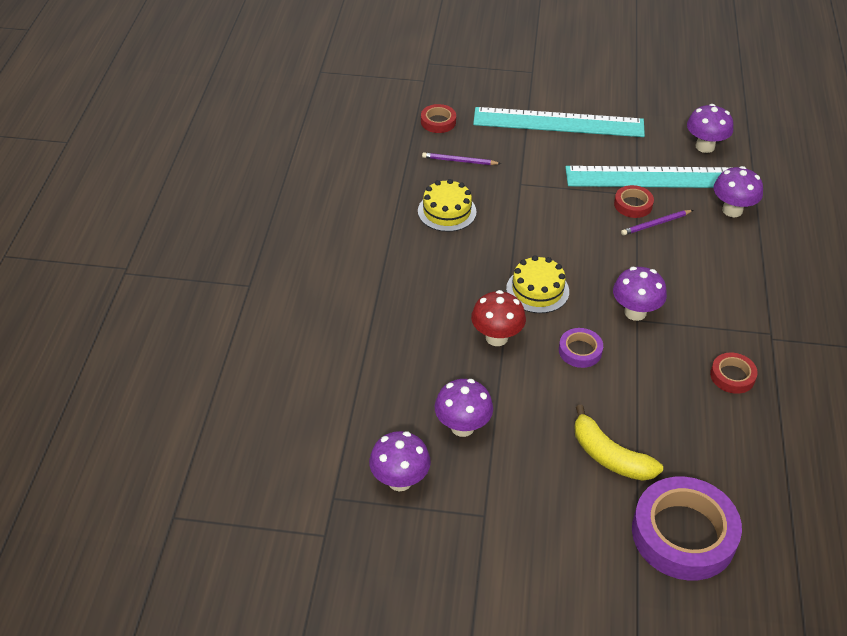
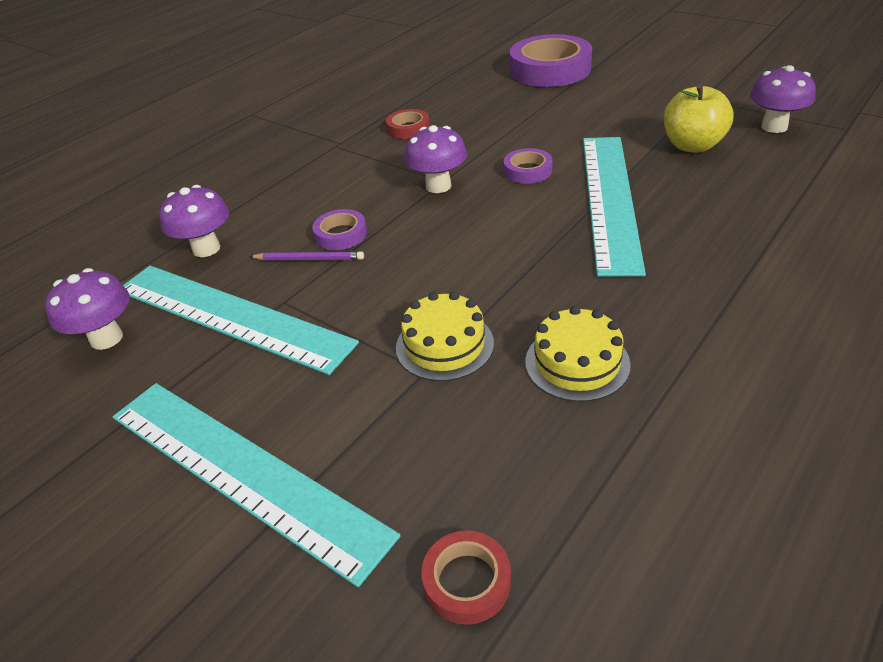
camera: 145 degrees left, 5 degrees down
(459, 161) = (492, 454): purple pencil -> none
(462, 427) = (692, 146): purple mushroom -> yellow apple
(496, 337) = (609, 199): red mushroom -> turquoise ruler
(537, 290) = (525, 229): yellow cake -> yellow cake (444, 345)
(610, 456) = (567, 108): yellow banana -> none
(633, 205) = (305, 289): red tape -> none
(657, 248) = (341, 234): none -> purple tape

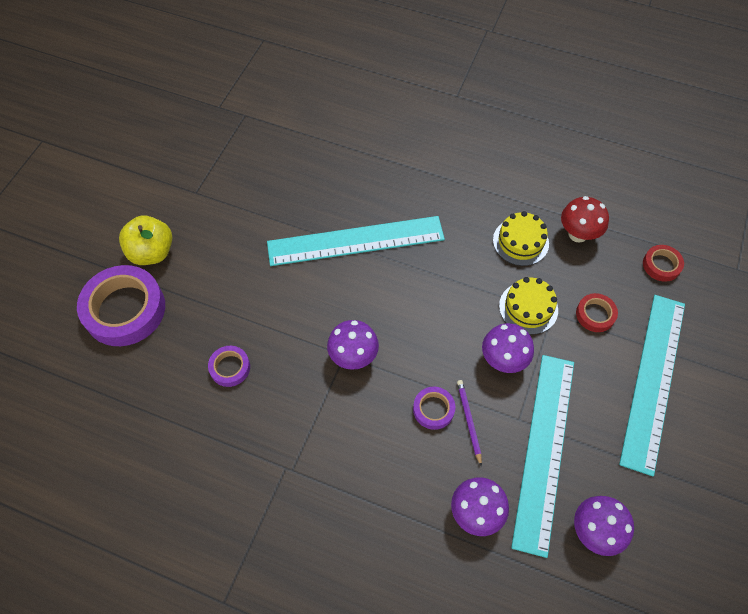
camera: 110 degrees left, 20 degrees up
(408, 128) = (254, 410): red tape -> red tape (595, 314)
(527, 171) = (322, 297): purple tape -> purple tape (230, 368)
(579, 450) = (578, 234): none -> red mushroom
(692, 146) = (275, 197): yellow apple -> yellow apple (152, 252)
(774, 127) = (243, 152): purple mushroom -> purple mushroom (503, 360)

